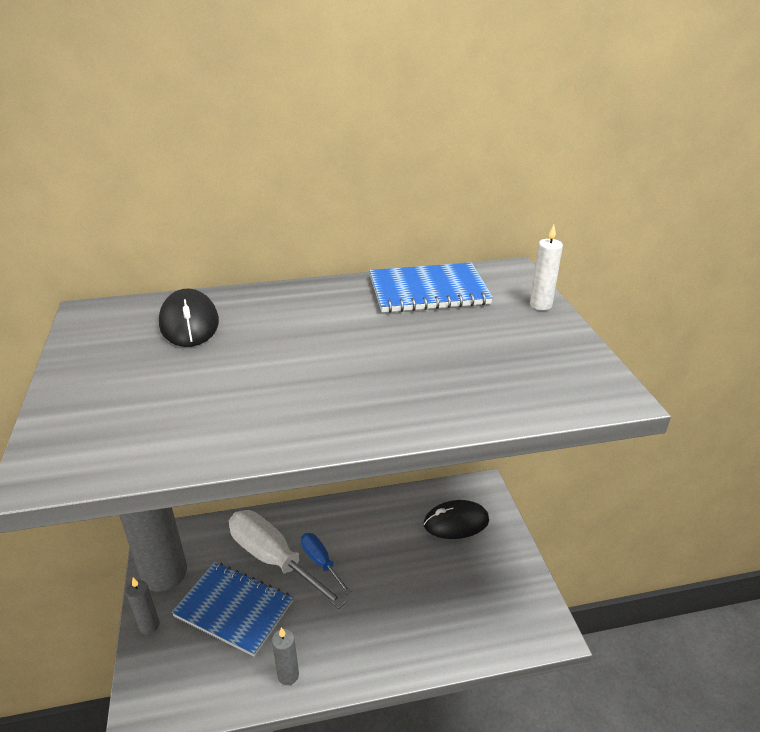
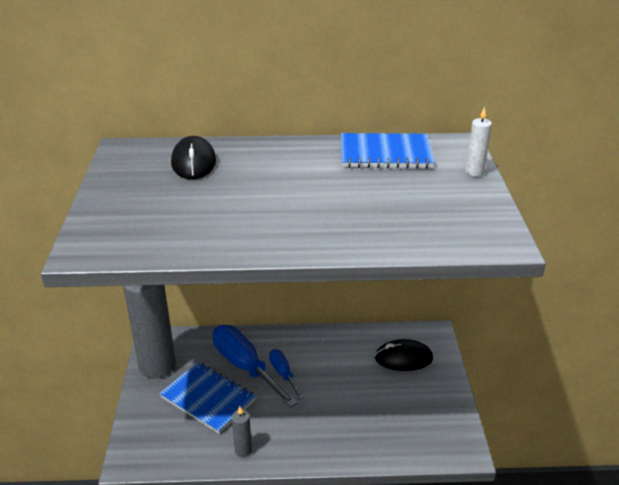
camera: 10 degrees right, 0 degrees up
(149, 625) = (141, 401): grey candle -> none
(273, 559) = (245, 366): white screwdriver -> blue screwdriver

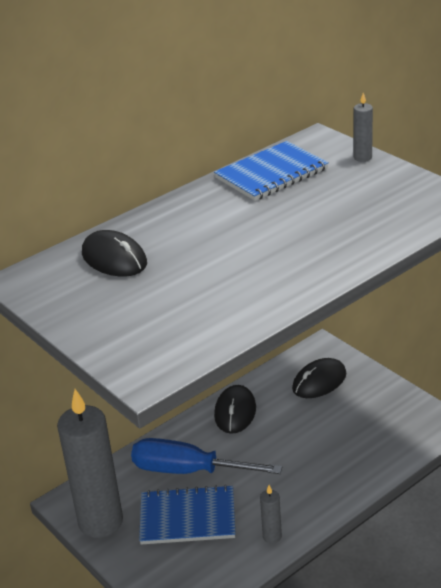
camera: 35 degrees left, 0 degrees up
(283, 374) = (231, 455): blue screwdriver -> none
(320, 345) = (235, 412): none -> black mouse
(474, 172) = (362, 157): white candle -> grey candle

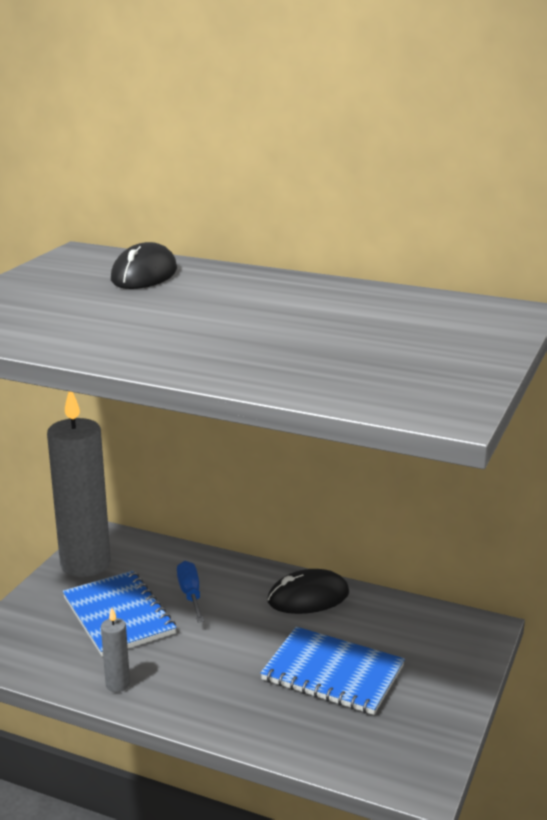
camera: 60 degrees right, 10 degrees down
(188, 471) = (190, 594): blue screwdriver -> blue screwdriver, size x0.53
(271, 173) = (395, 304): blue notebook -> blue notebook (332, 673)
(319, 381) = (415, 645): black mouse -> none
(362, 157) = (499, 340): grey candle -> none

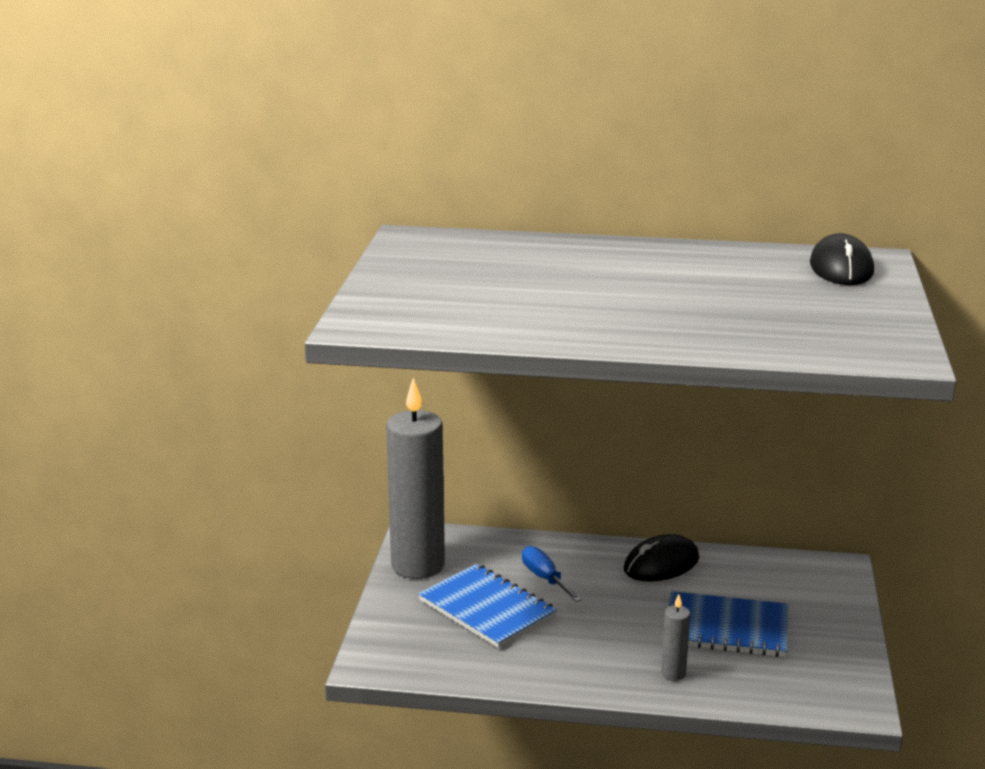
camera: 15 degrees left, 0 degrees up
(117, 684) = (530, 670): grey candle -> grey candle (673, 674)
(144, 275) = (502, 255): black mouse -> black mouse (841, 268)

